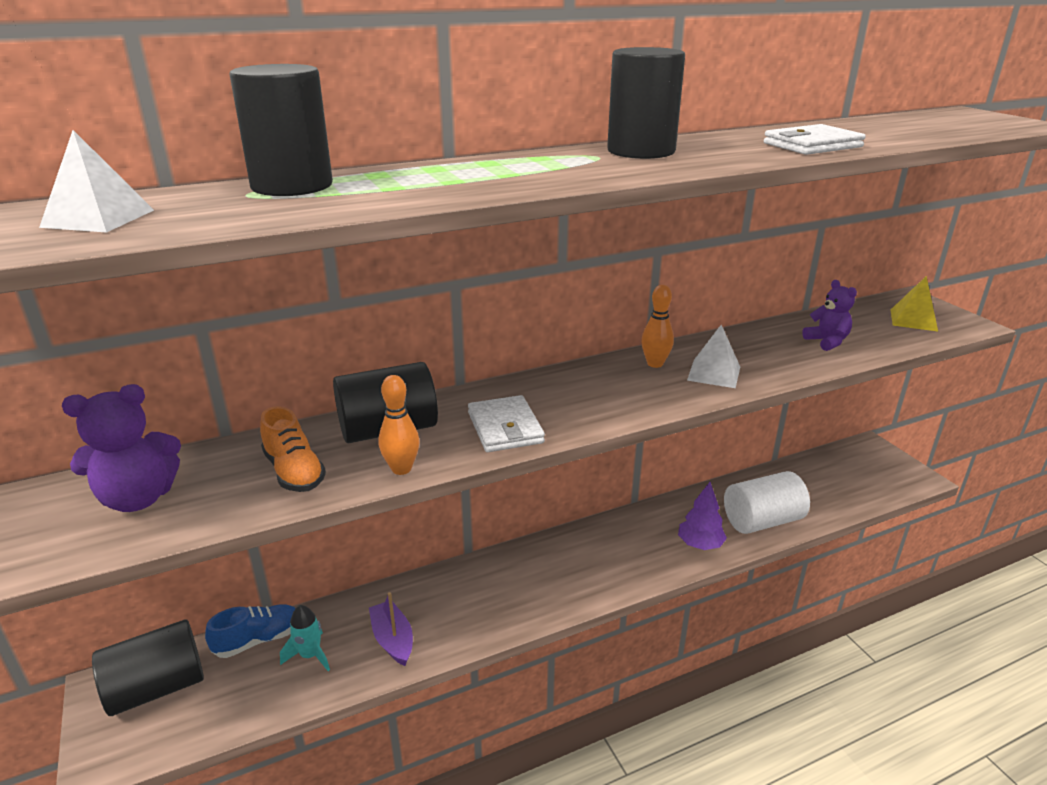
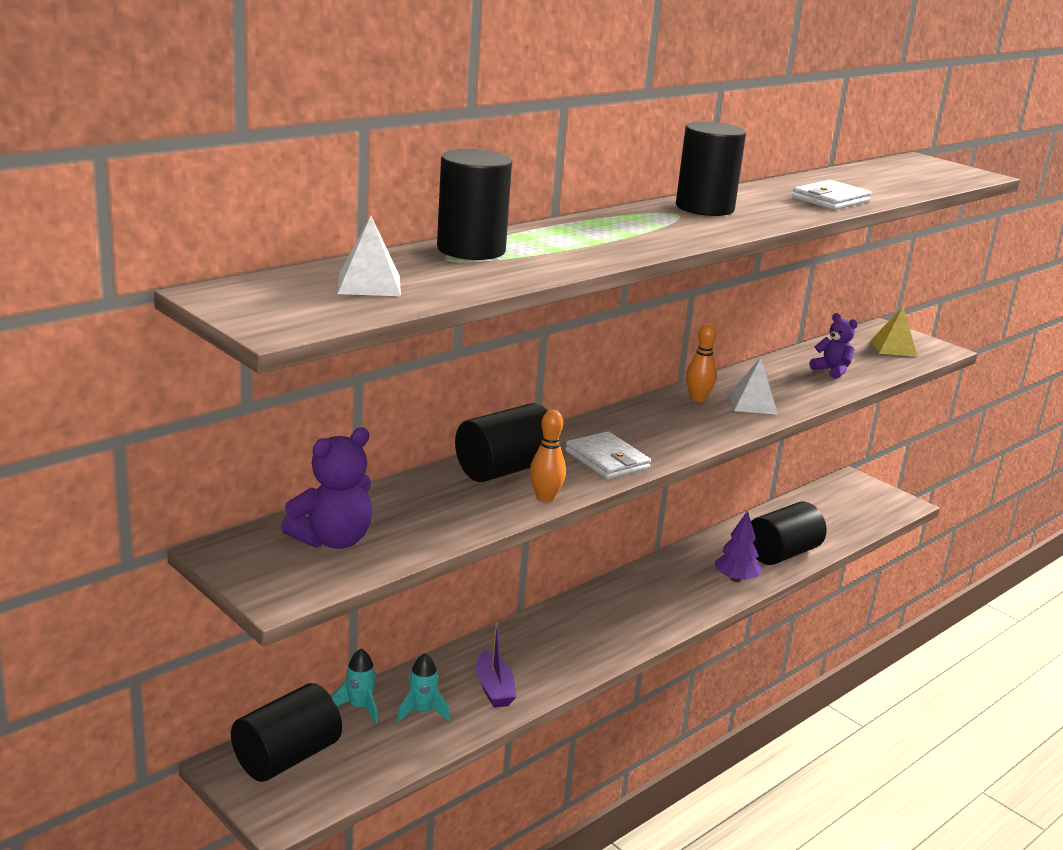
camera: 20 degrees left, 5 degrees down
(258, 640) = (359, 707): blue shoe -> turquoise rocket
(294, 472) = (452, 508): orange shoe -> none
(393, 639) = (494, 689): purple boat -> purple boat turned 150 degrees counterclockwise
(762, 521) = (782, 553): white cylinder -> black cylinder

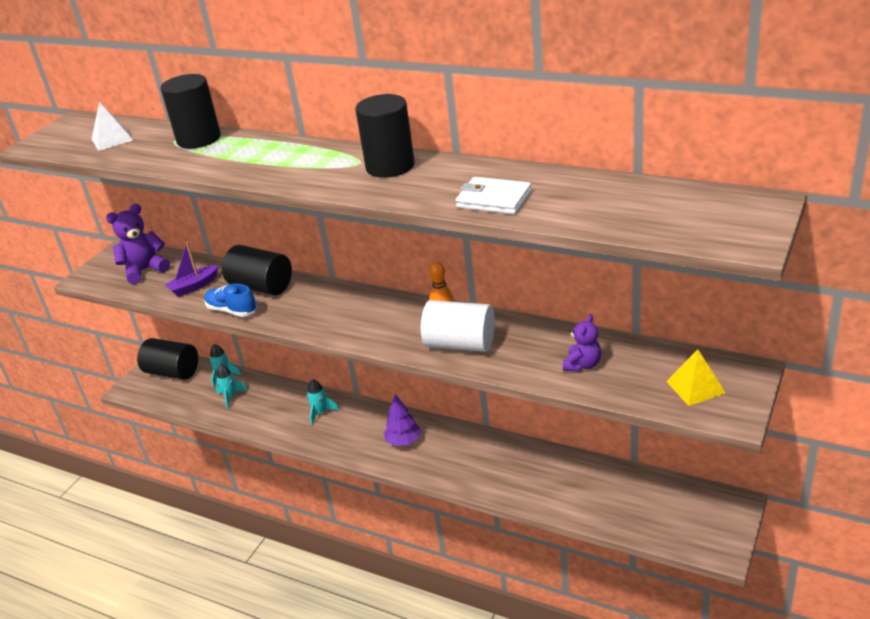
camera: 75 degrees right, 10 degrees up
(333, 540) = (144, 270): purple teddy bear -> purple teddy bear turned 120 degrees clockwise
(494, 689) = (266, 414): purple boat -> purple boat (194, 286)
(534, 645) = (320, 413): none -> turquoise rocket
(545, 498) = (232, 310): orange bowling pin -> blue shoe
(607, 460) = (302, 314): white wallet -> none
(735, 579) = (475, 476): purple tree -> purple tree (403, 441)
(753, 403) = (460, 344): white pyramid -> white cylinder
(782, 553) = (540, 491): black cylinder -> none

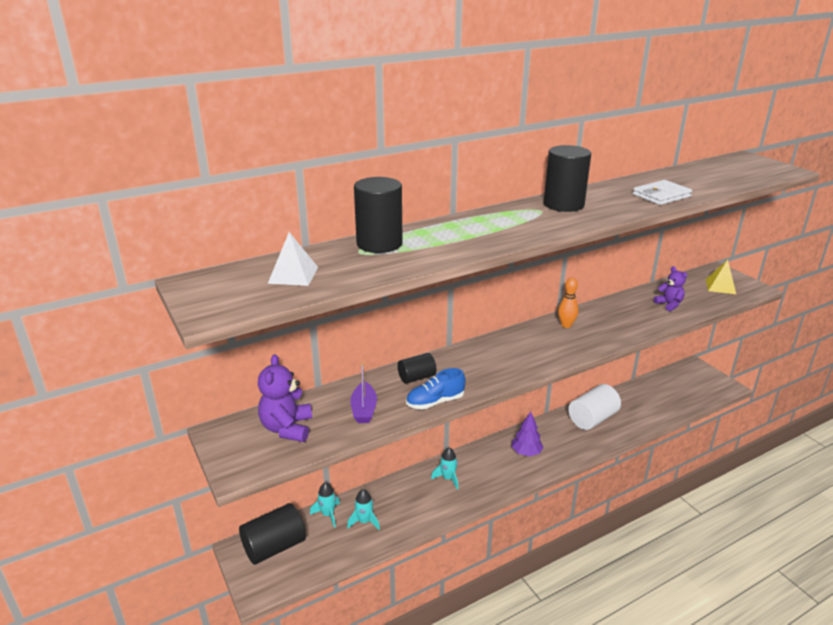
camera: 60 degrees left, 5 degrees down
(261, 286) = (416, 377): black cylinder -> black cylinder, size x0.59
(460, 344) = (603, 330): white cylinder -> white cylinder (592, 419)

